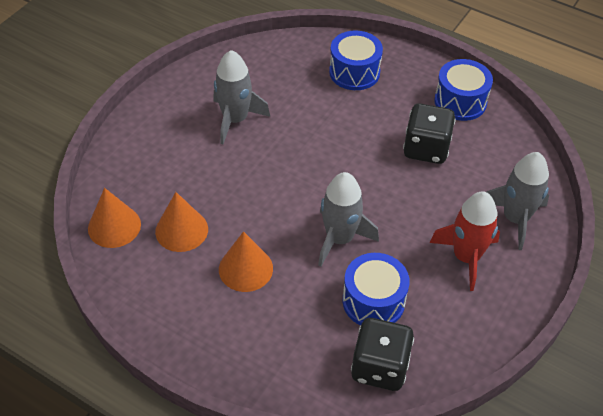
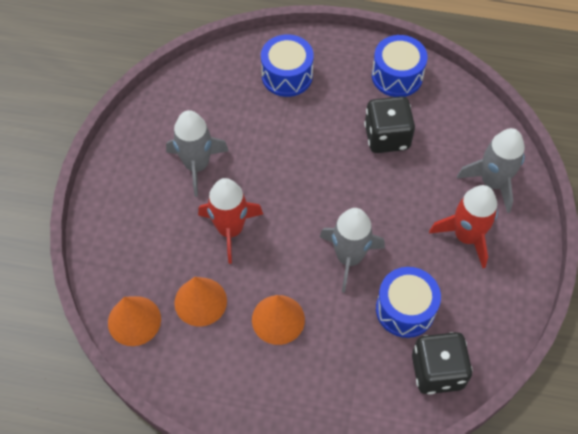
camera: 20 degrees left, 10 degrees up
(239, 180) = (230, 230): none -> red rocket

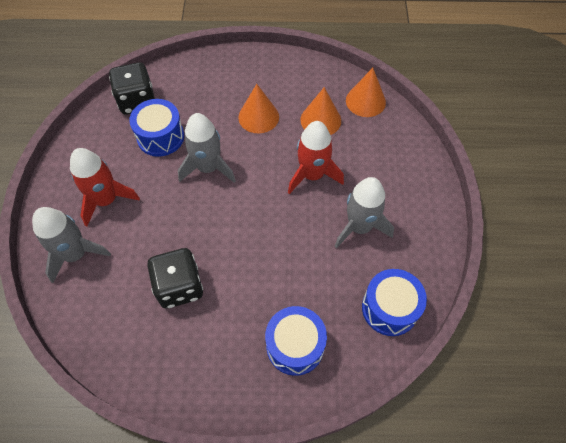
camera: 170 degrees right, 0 degrees up
(397, 76) = (170, 367): blue drum -> blue drum (389, 308)

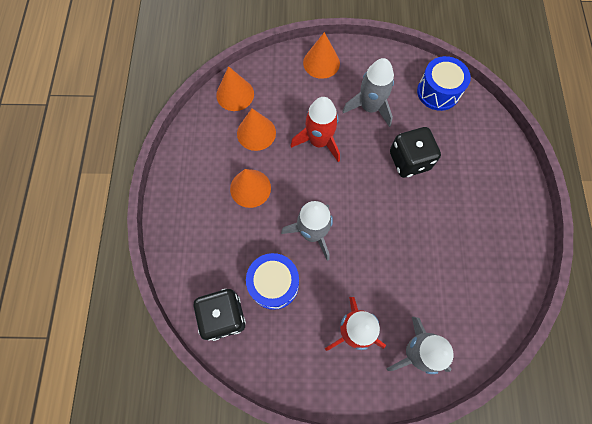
camera: 90 degrees left, 10 degrees up
(179, 287) = (438, 249): black dice -> black dice (409, 161)
(295, 346) = (476, 157): blue drum -> none
(417, 179) = (321, 62): none -> orange cone

